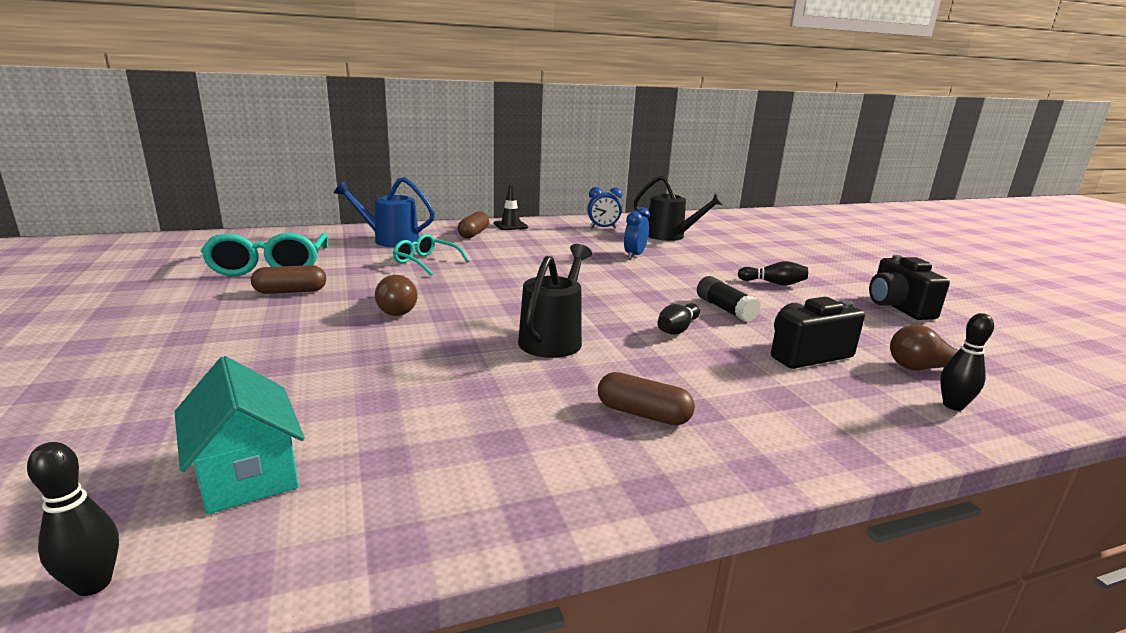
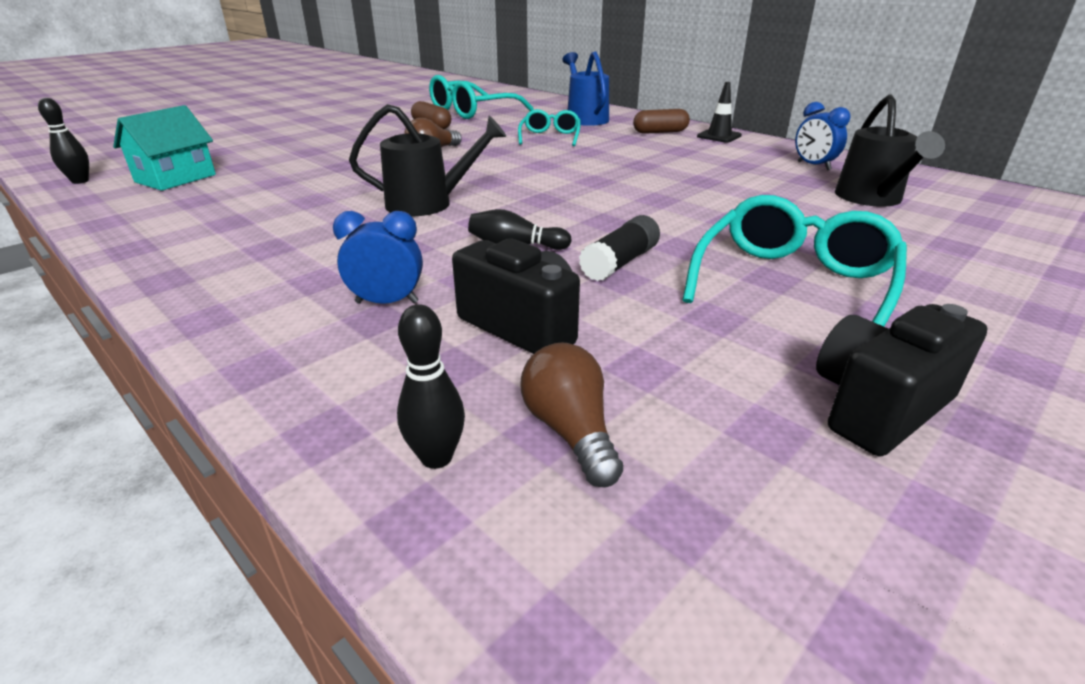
camera: 65 degrees right, 10 degrees up
(634, 256) = (735, 194): blue clock -> blue clock (387, 302)
(643, 414) = (296, 258): brown capsule -> none
(773, 283) = (793, 283): black bowling pin -> turquoise glasses

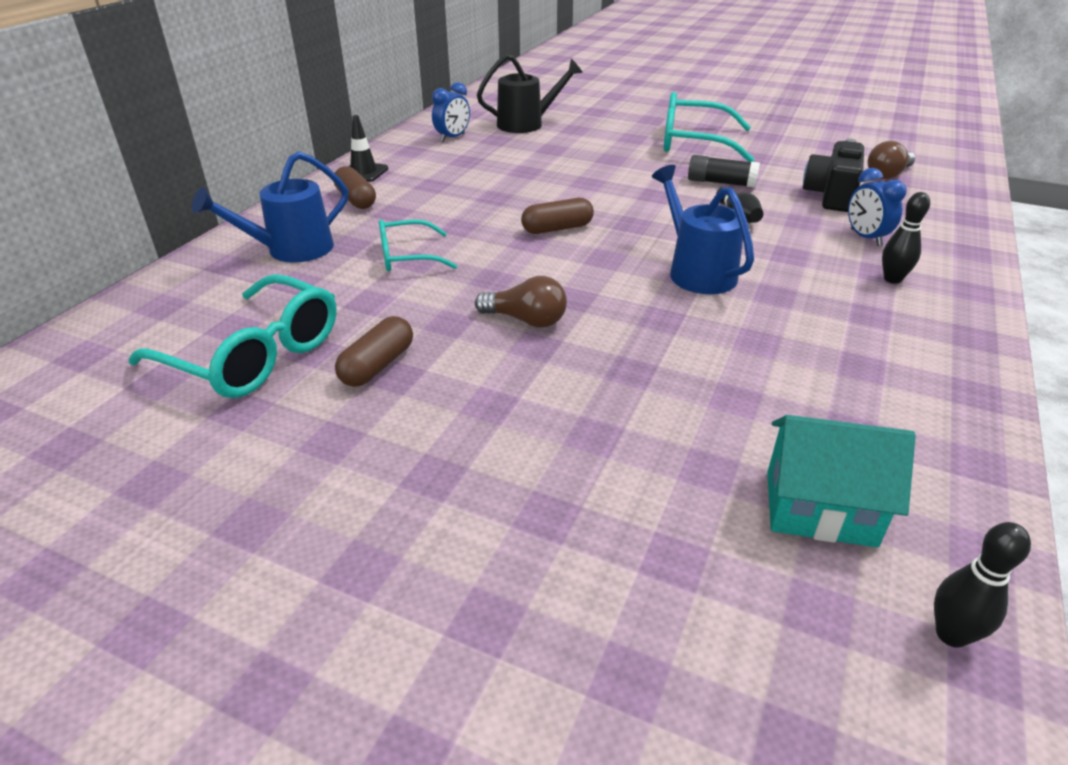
camera: 110 degrees left, 5 degrees up
(429, 204) = (696, 271): black watering can -> blue watering can
(436, 457) = (942, 194): black bowling pin -> black bowling pin (892, 279)
(557, 175) = (557, 228): none -> brown capsule
(878, 407) = (789, 130): black camera -> none

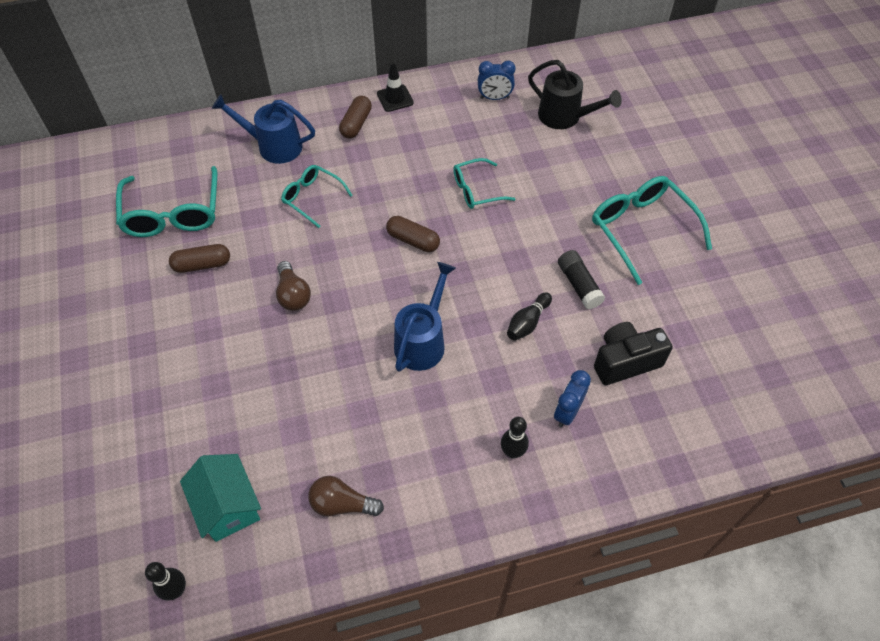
camera: 50 degrees right, 20 degrees up
(544, 181) = (476, 190): none -> turquoise glasses
(888, 174) = (714, 382): brown light bulb -> brown light bulb (342, 504)

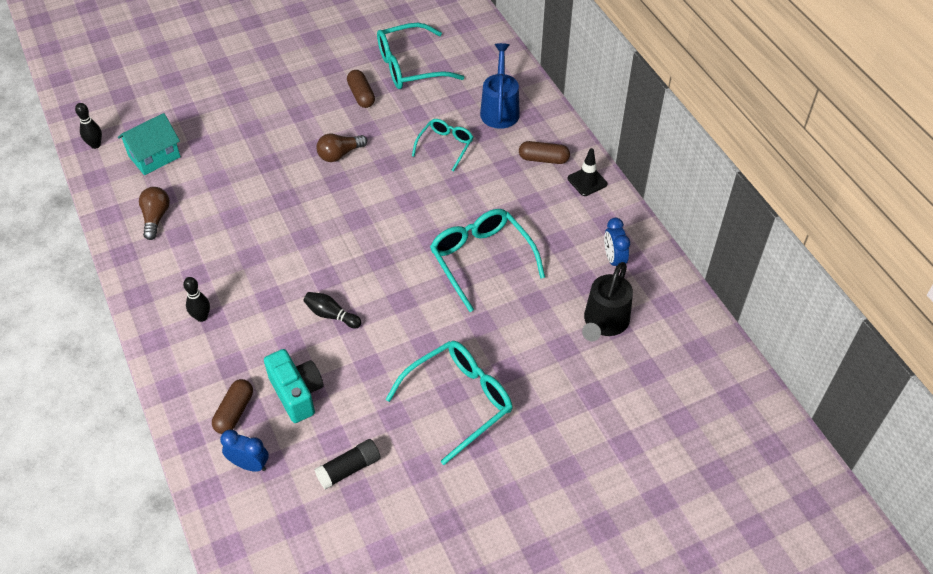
camera: 80 degrees right, 5 degrees down
(413, 240) = (410, 221): brown capsule -> brown capsule (234, 412)
(423, 341) = (304, 244): blue watering can -> none
(476, 190) = (481, 259): turquoise glasses -> turquoise glasses, size x1.68
(567, 412) = (241, 352): blue clock -> blue clock (249, 464)
(579, 285) = (379, 351): black glue stick -> black glue stick (349, 469)
(625, 361) = (297, 393): black camera -> turquoise camera

